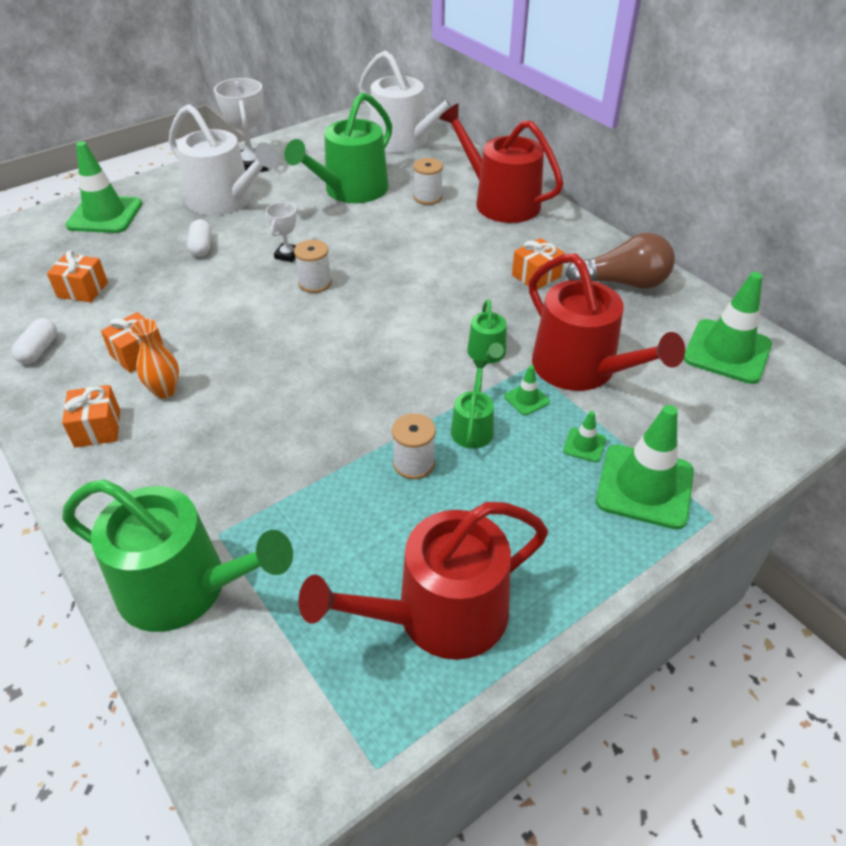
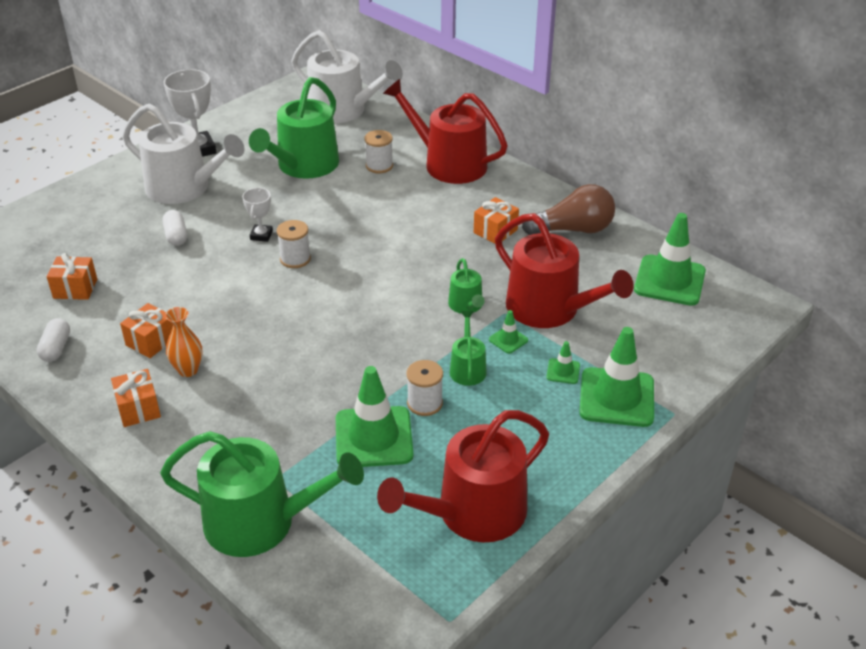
camera: 10 degrees left, 5 degrees down
(105, 215) = (68, 214): green traffic cone -> green traffic cone (373, 437)

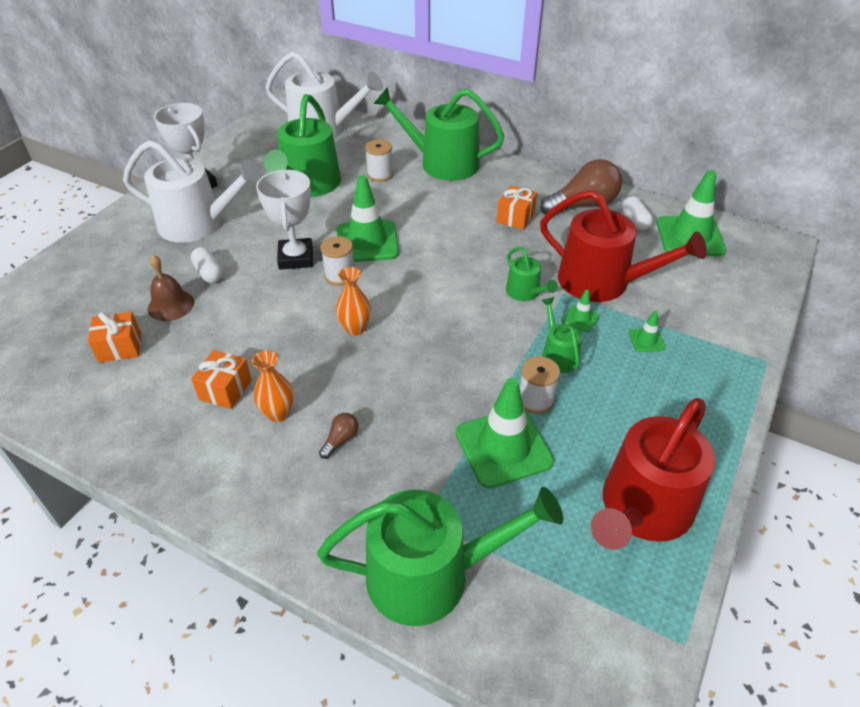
camera: 15 degrees left, 5 degrees up
(56, 348) = (121, 418): white capsule -> white capsule (635, 221)
(131, 259) = (171, 305): none -> brown bell
(138, 409) = (241, 470): orange gift -> none
(232, 402) = (340, 440): none -> brown light bulb
(261, 235) = (296, 258): white trophy -> white trophy, size x1.78
(288, 310) = (355, 329): none -> orange vase
(448, 163) = (442, 163): red watering can -> green watering can
(616, 397) = (708, 356): green traffic cone -> green traffic cone (367, 242)

